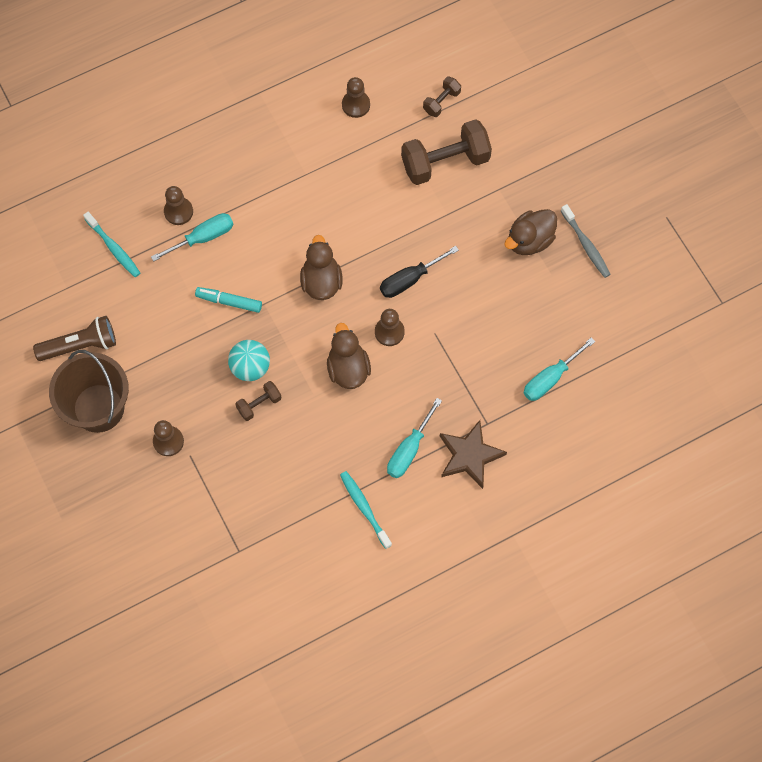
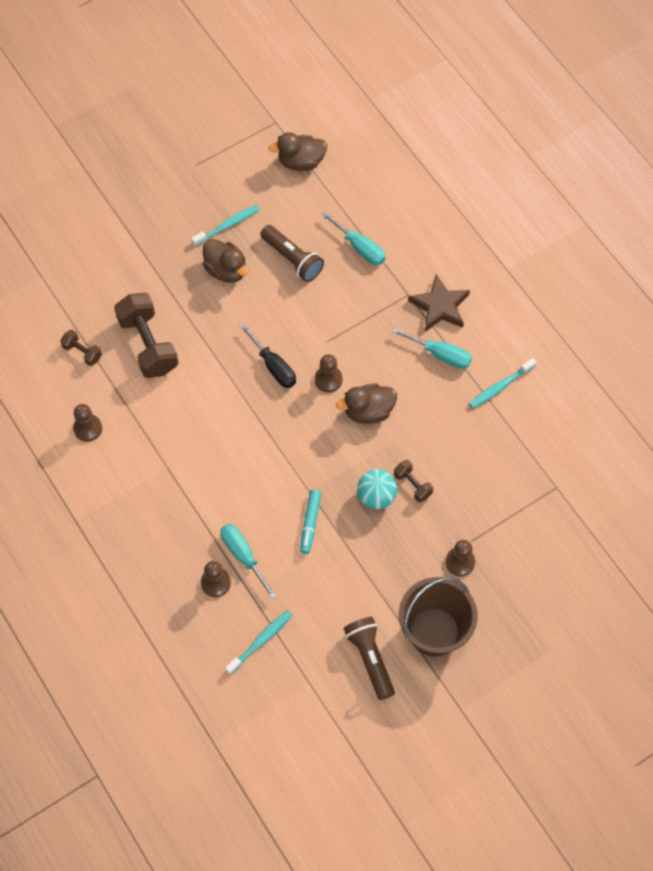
camera: 95 degrees left, 5 degrees down
(321, 281) = (282, 442): brown duck -> brown duck (301, 162)
(539, 307) = (292, 259): none -> brown flashlight
(586, 245) = (227, 225): grey toothbrush -> turquoise toothbrush

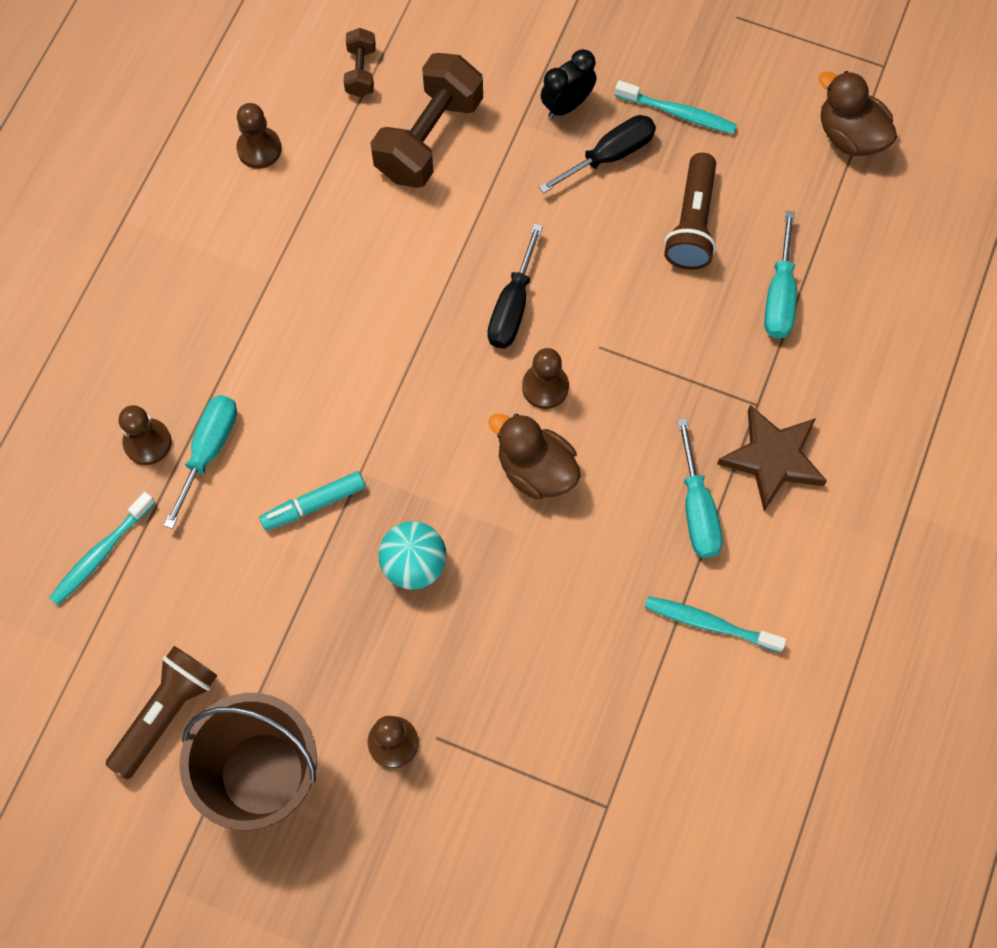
camera: 55 degrees right, 5 degrees up
(182, 271) = (567, 105): none -> black clock
(226, 270) = (610, 155): brown duck -> black screwdriver
(260, 641) = (101, 553): turquoise toothbrush -> turquoise toothbrush turned 120 degrees clockwise
(412, 485) = (466, 601): brown dumbbell -> none

